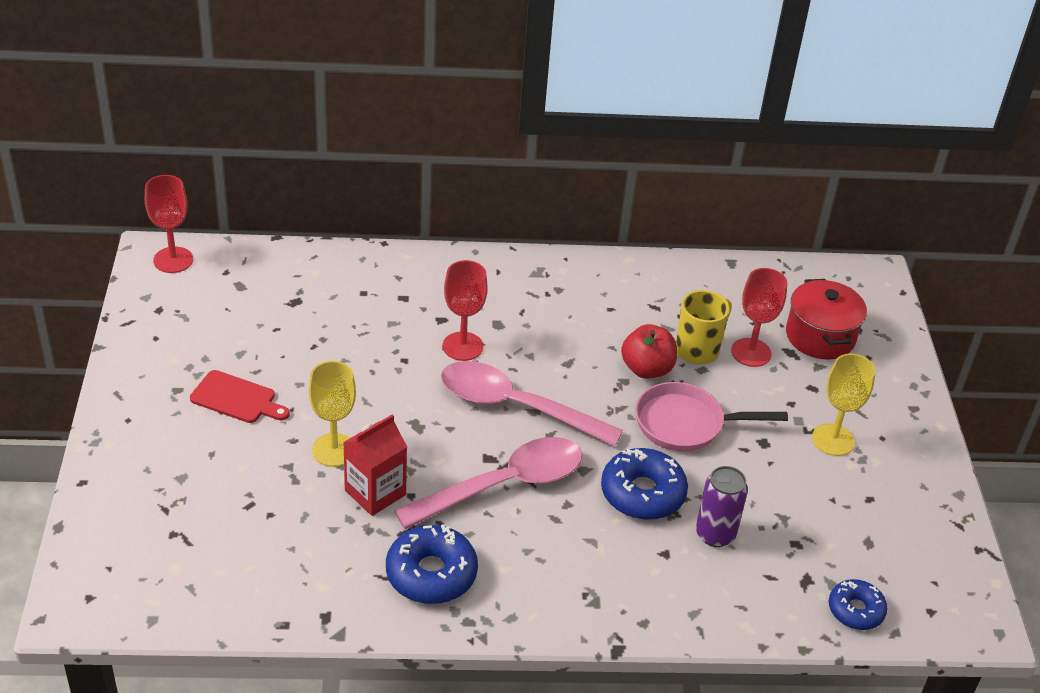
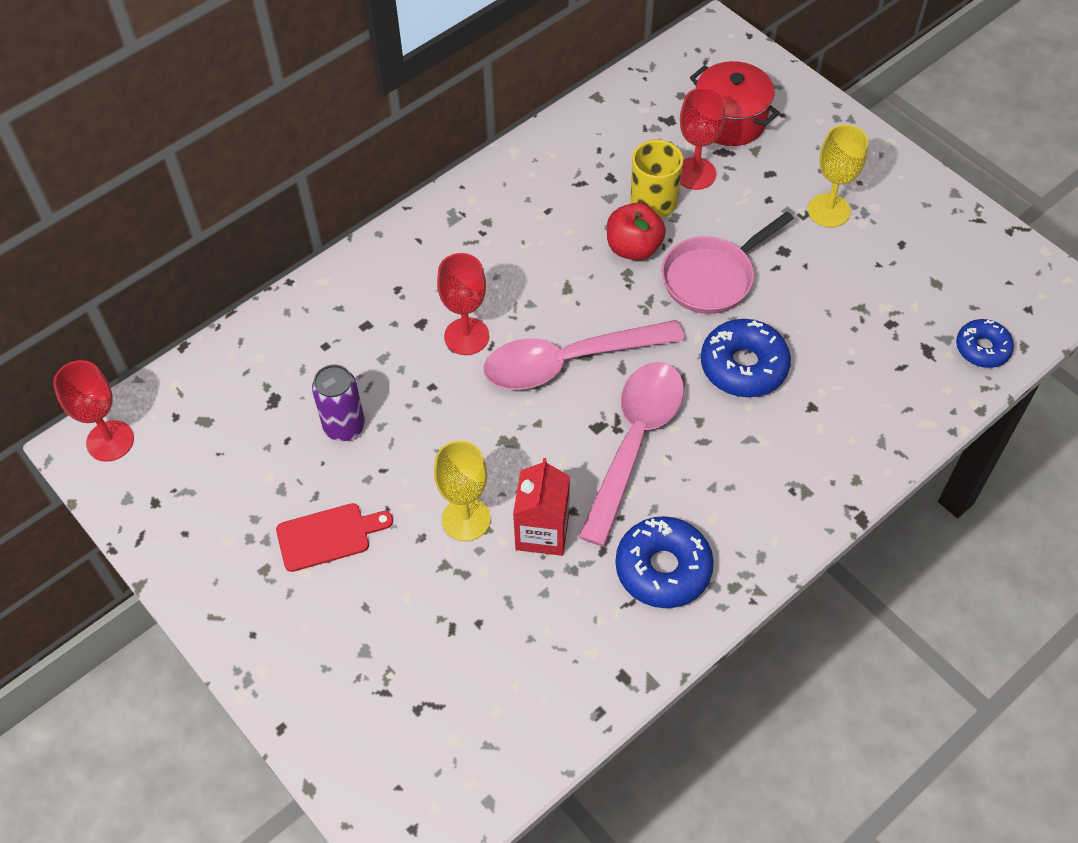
camera: 35 degrees left, 15 degrees up
(715, 534) = (829, 361): purple can -> purple can (344, 427)

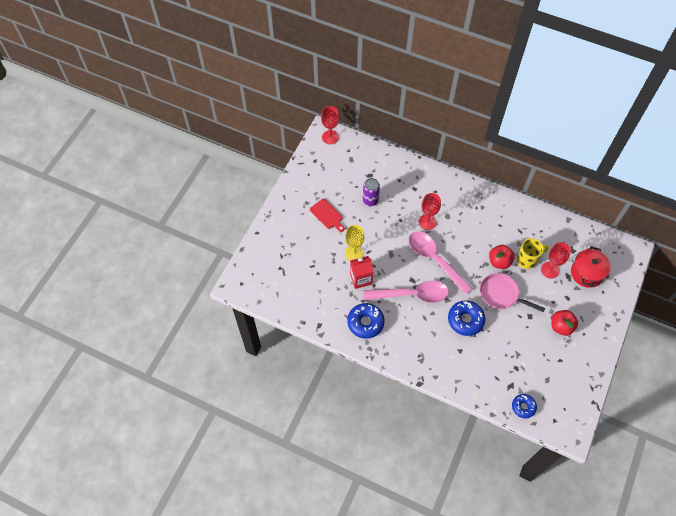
camera: 65 degrees right, 5 degrees up
(829, 210) = (561, 326): yellow goblet -> red apple

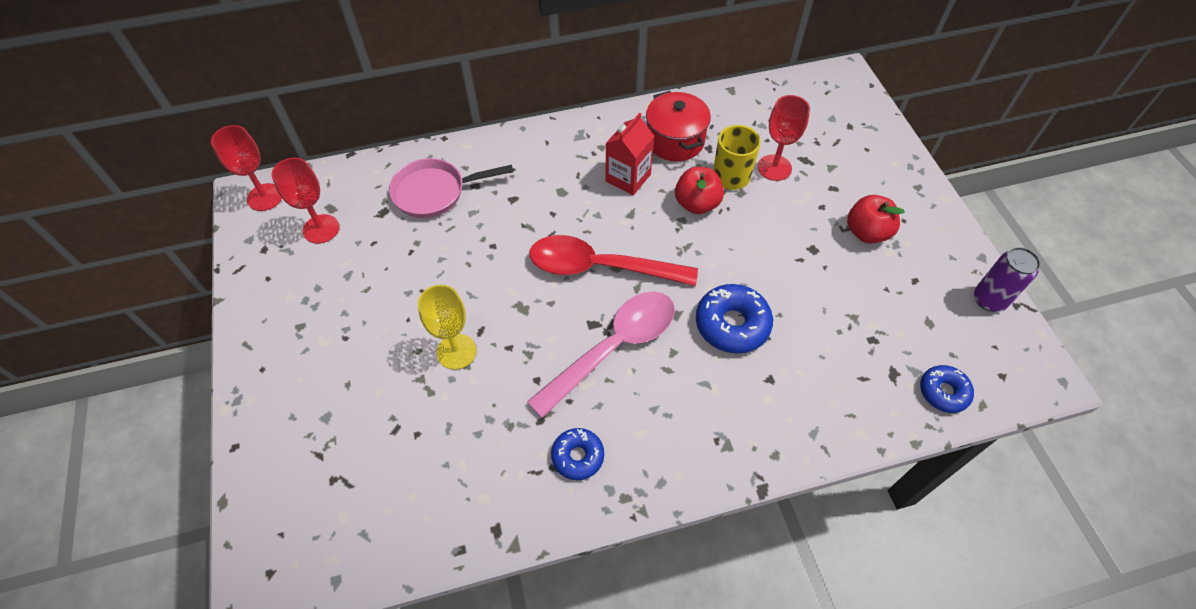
camera: 40 degrees left, 5 degrees down
(327, 215) = (356, 322): red cutting board -> none
(361, 278) = (504, 385): red carton -> red carton (628, 178)
(365, 323) = (578, 456): blue donut -> blue donut, size x0.63
(370, 201) = (416, 249): purple can -> purple can (989, 300)
(427, 222) = (538, 220): red goblet -> red goblet (321, 229)
(435, 260) = (600, 267): pink spoon -> red spoon
(501, 294) = (745, 248): pink pan -> pink pan (434, 192)
(586, 273) = (823, 140): red pot -> red pot (675, 140)

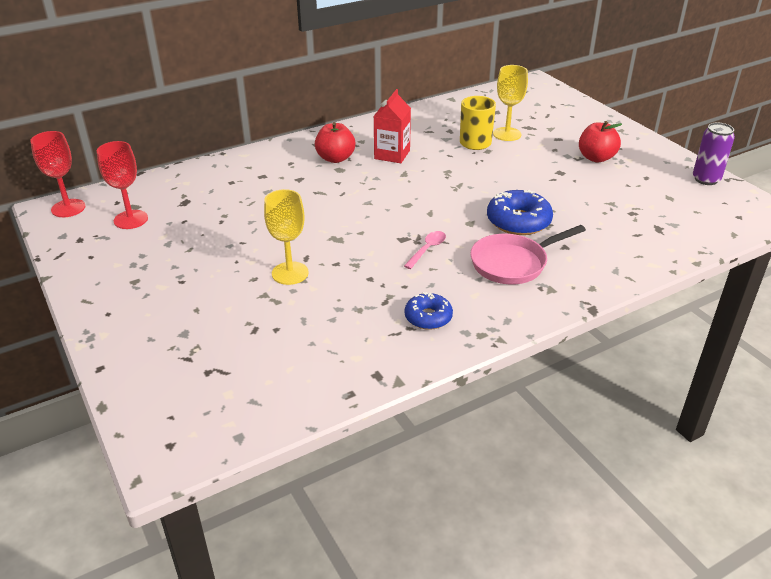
camera: 15 degrees left, 20 degrees down
(434, 192) = (227, 184): pink pan -> pink pan (513, 263)
(600, 267) = (393, 206): red spoon -> none
(613, 348) = (427, 249): pink spoon -> pink spoon, size x0.42
(675, 140) = (420, 130): red pot -> none
(697, 204) = (455, 161): red apple -> red apple (335, 158)
(774, 168) = (507, 134): red goblet -> yellow goblet
(943, 392) = (701, 232): blue donut -> none

